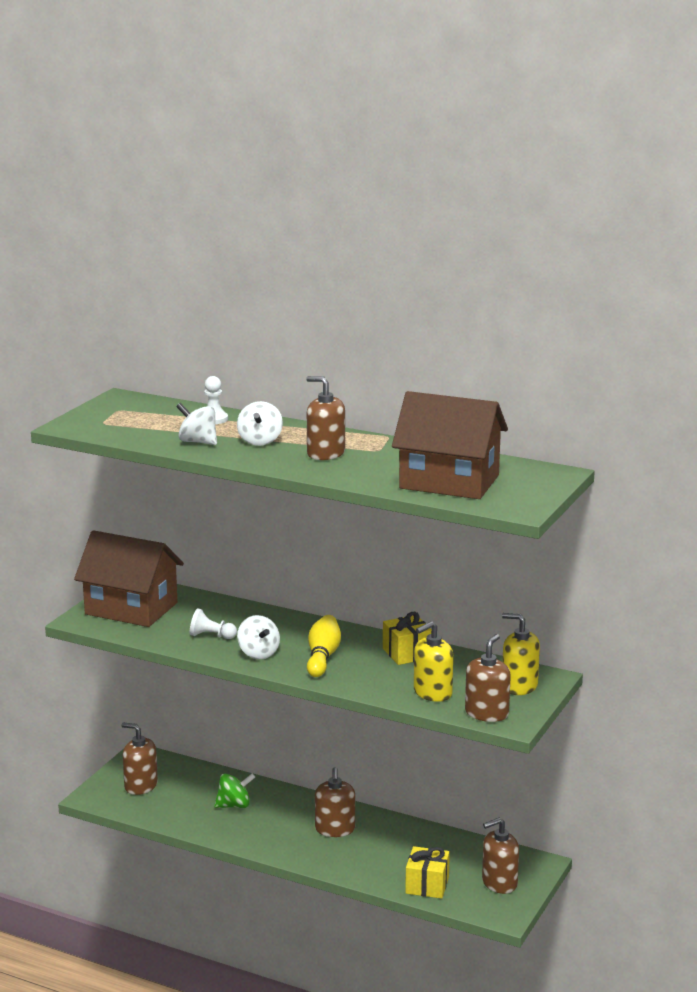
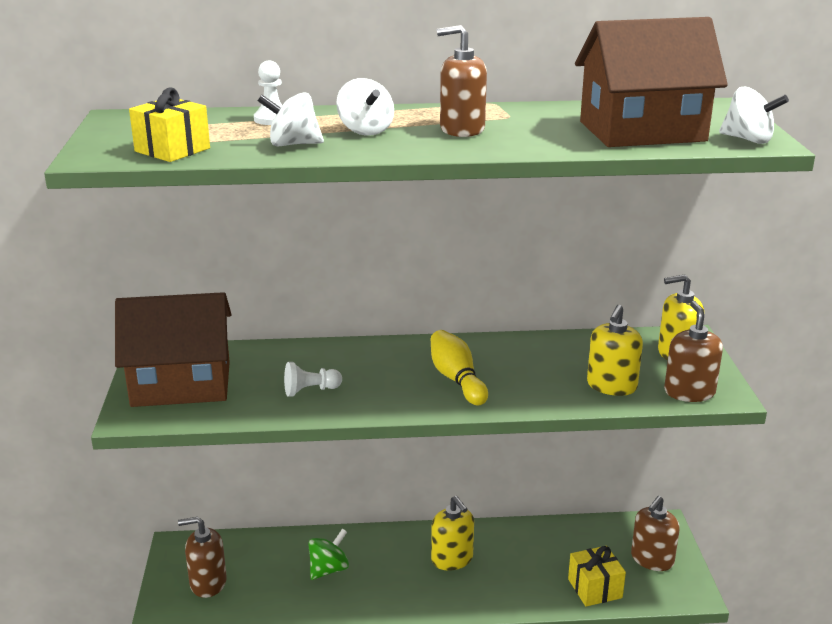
camera: 30 degrees left, 5 degrees up
(258, 653) = (385, 396): white spinning top -> white spinning top (748, 140)
(335, 829) = (452, 559): brown soap dispenser -> yellow soap dispenser
(407, 653) = (533, 351): yellow gift -> yellow gift (172, 150)

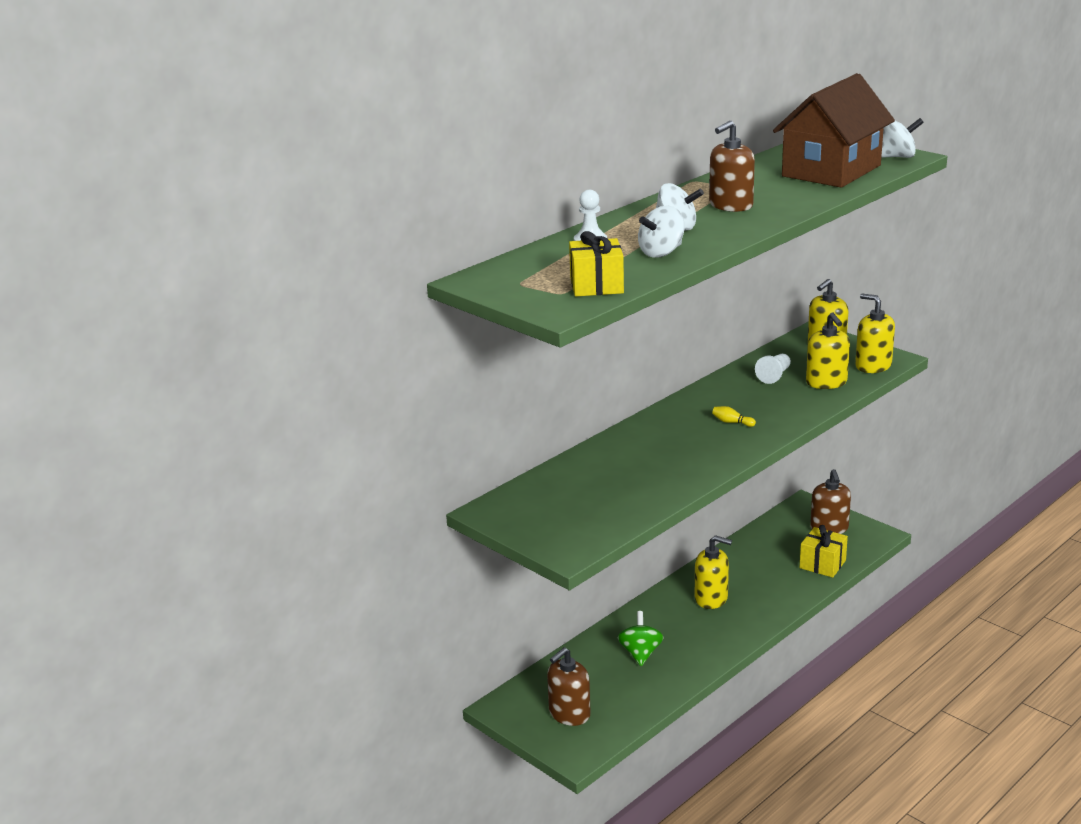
camera: 40 degrees left, 0 degrees up
(181, 384) = (557, 516): brown house -> none
(310, 390) = (655, 475): white pawn -> white pawn (774, 376)
(457, 379) = (732, 422): yellow bowling pin -> yellow bowling pin, size x0.47
(689, 392) = (873, 366): brown soap dispenser -> yellow soap dispenser

